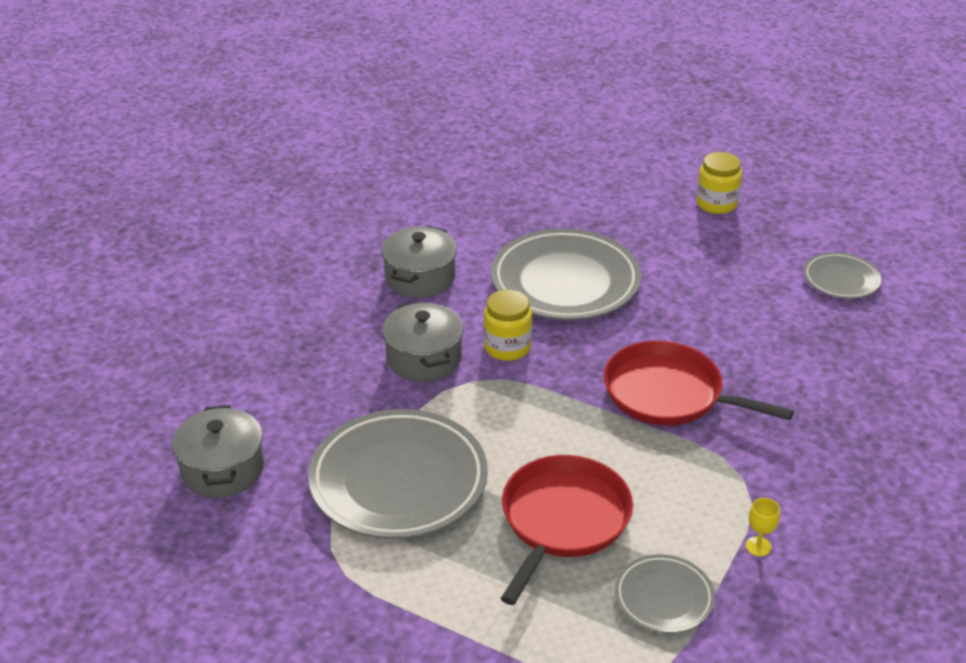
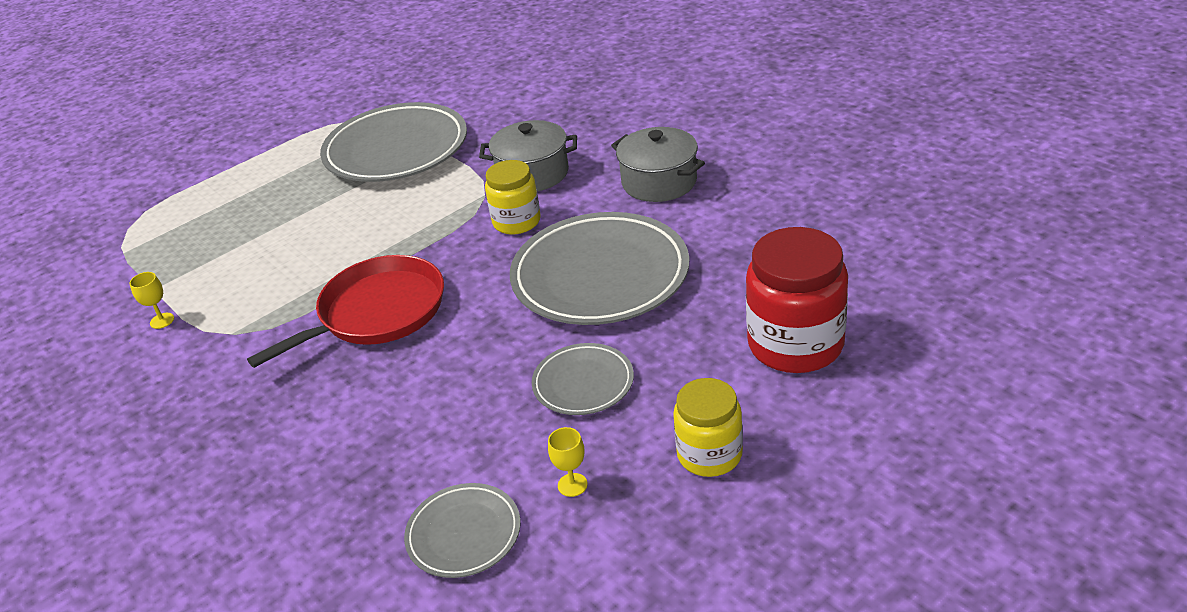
camera: 115 degrees right, 0 degrees up
(222, 469) = (469, 81): grey pot -> none
(563, 520) = (287, 221): red pan -> none
(601, 187) = (795, 344): none -> red jar
(663, 597) = (171, 257): grey plate -> grey plate (583, 383)
(774, 248) = (572, 485): none -> yellow goblet

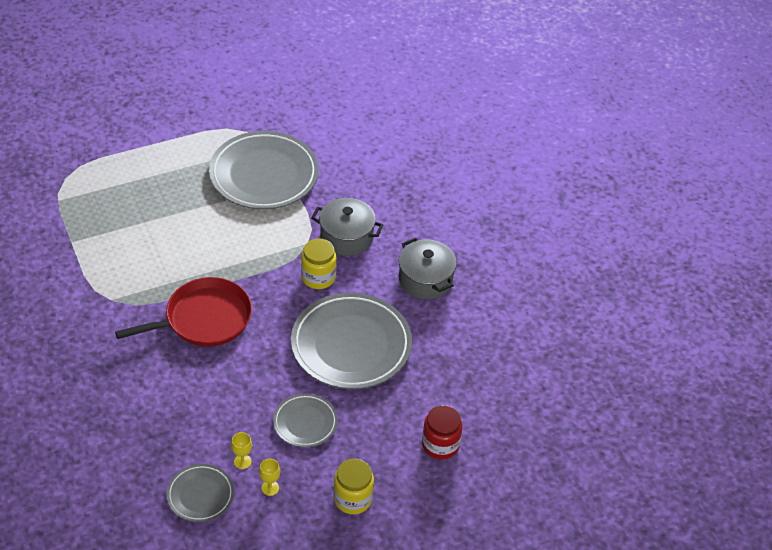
camera: 10 degrees right, 10 degrees up
(162, 321) = (71, 272): yellow goblet -> yellow goblet (242, 461)
(795, 344) = (440, 445): red jar -> red jar, size x0.62

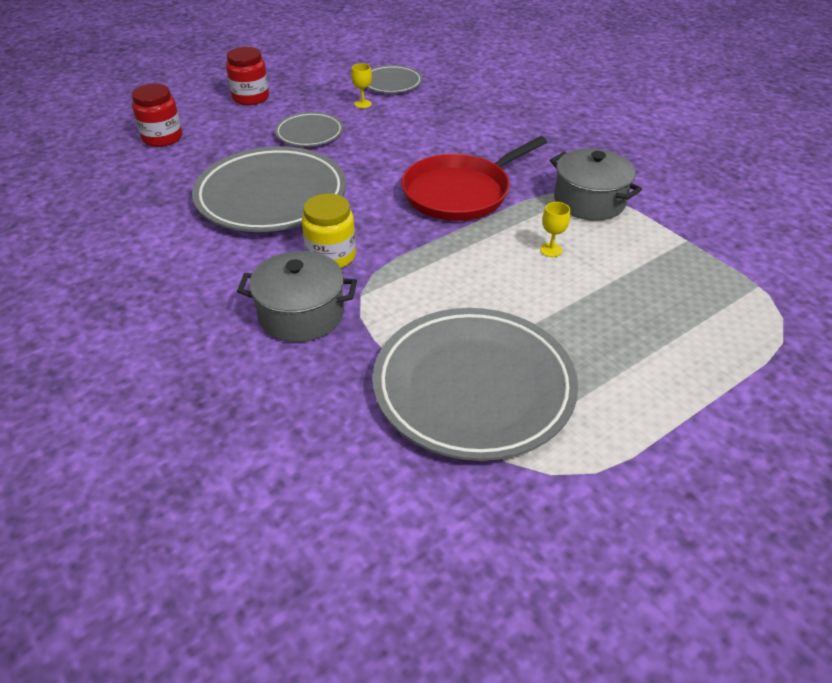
camera: 170 degrees right, 5 degrees down
(270, 488) = (330, 94): yellow goblet -> yellow goblet (551, 250)
(353, 499) = (250, 98): yellow jar -> red jar
(425, 280) = (173, 279): grey pot -> grey pot (589, 201)

